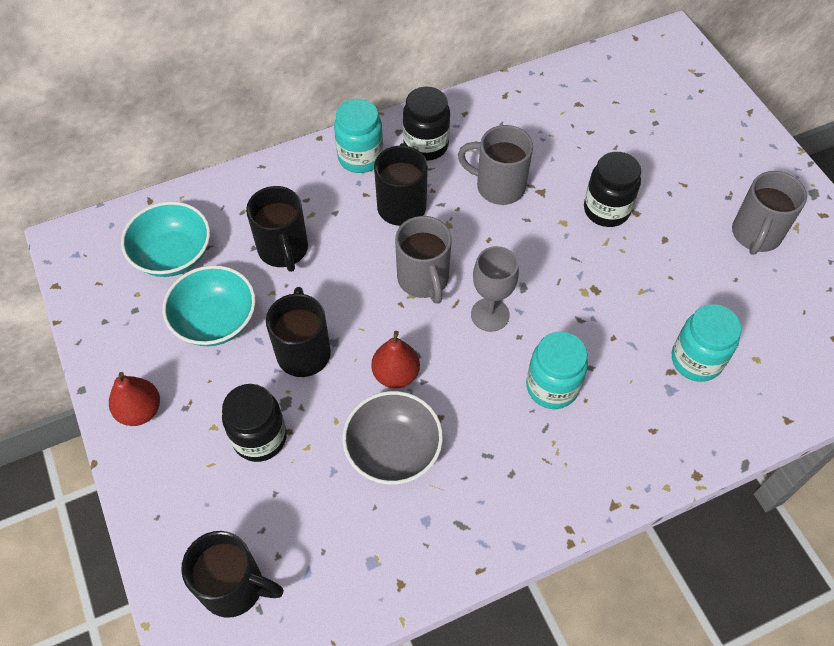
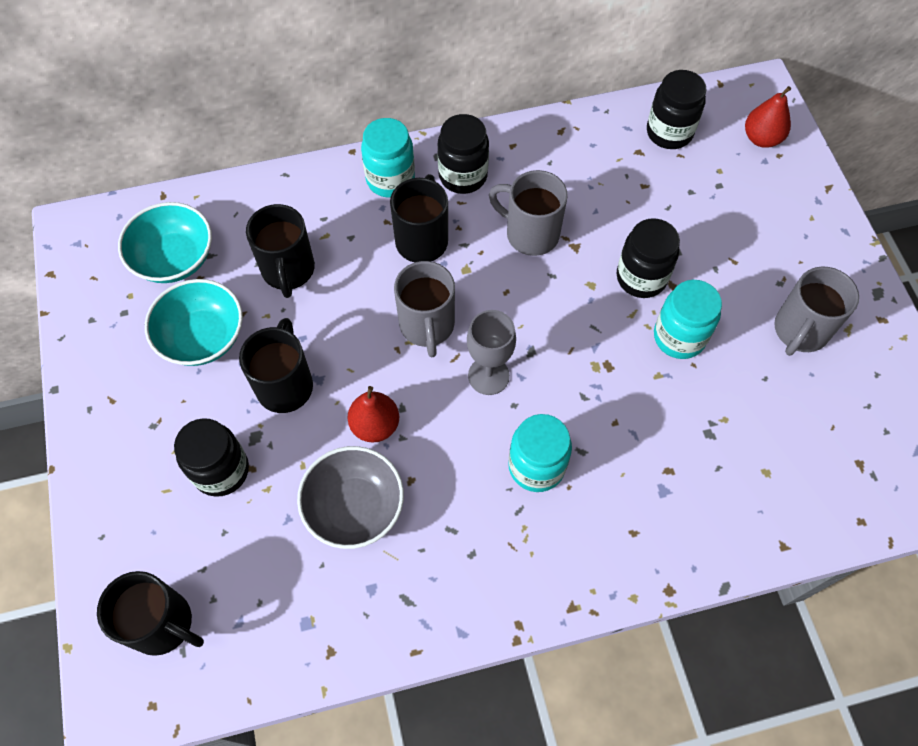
camera: 10 degrees right, 5 degrees up
(140, 411) = (107, 421): red pear -> red pear (761, 138)
(601, 84) = (669, 132): none -> black jar
(696, 360) = (699, 462): turquoise jar -> turquoise jar (679, 337)

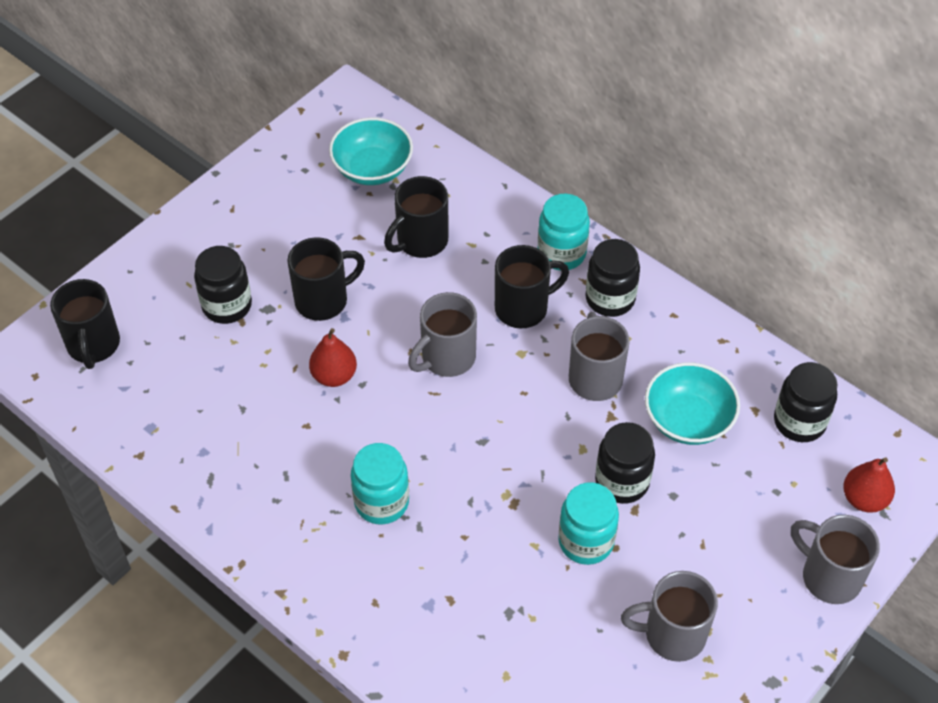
camera: 55 degrees right, 10 degrees down
(202, 337) = (322, 227): turquoise bowl -> turquoise bowl (688, 420)
(354, 507) = (258, 403): grey bowl -> none
(488, 376) = (436, 424): grey goblet -> none
(812, 201) = (829, 576): none -> grey mug

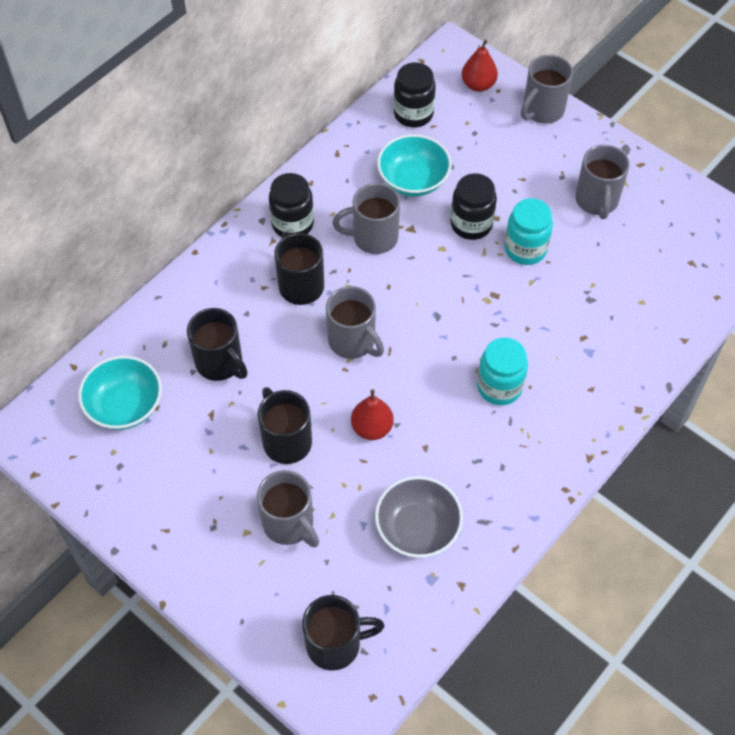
camera: 90 degrees left, 5 degrees up
(209, 416) = (417, 528): none -> grey bowl
(227, 305) = (289, 524): black jar -> grey mug
(561, 253) = (241, 256): turquoise jar -> none

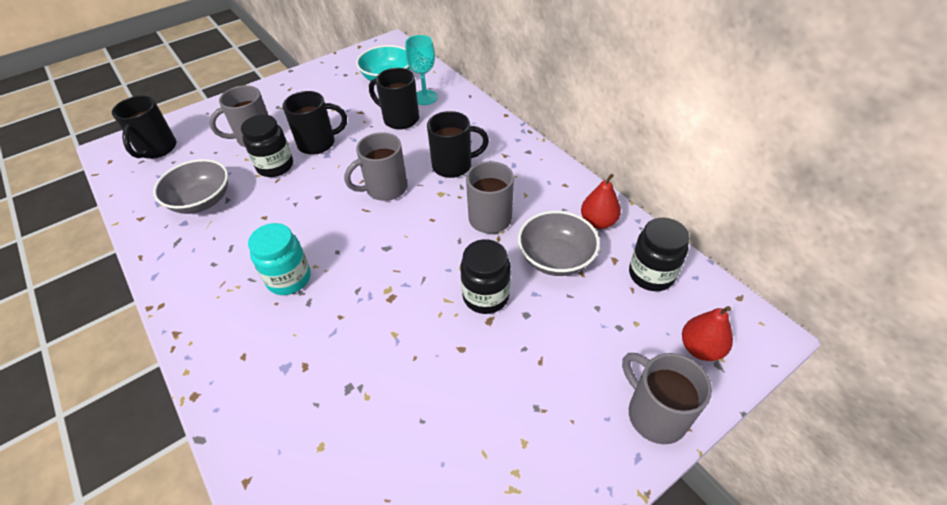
camera: 105 degrees right, 10 degrees down
(168, 347) = (425, 97): none -> turquoise goblet
(220, 363) = (399, 119): black mug -> black mug turned 60 degrees clockwise
(292, 224) = (519, 168): black jar -> black jar (275, 166)
(372, 428) = (300, 189): red pear -> red pear (598, 222)
(413, 180) = (556, 258): turquoise bowl -> grey bowl
(525, 249) = (438, 339): turquoise jar -> none
(597, 201) = (488, 440): grey mug -> none

